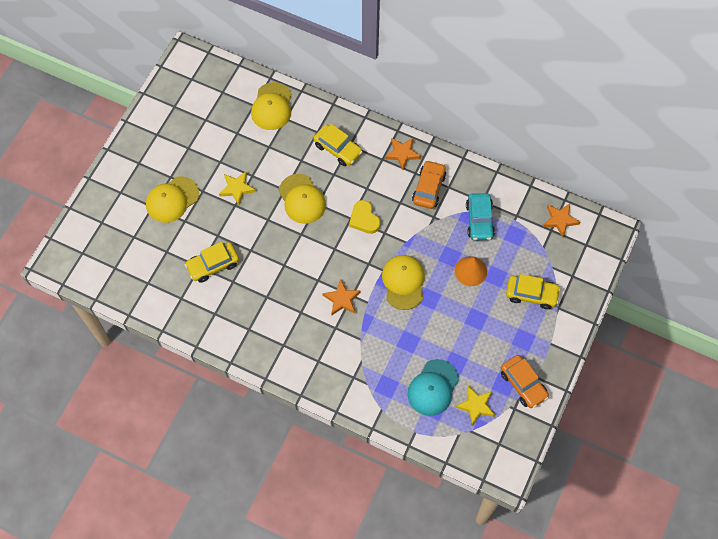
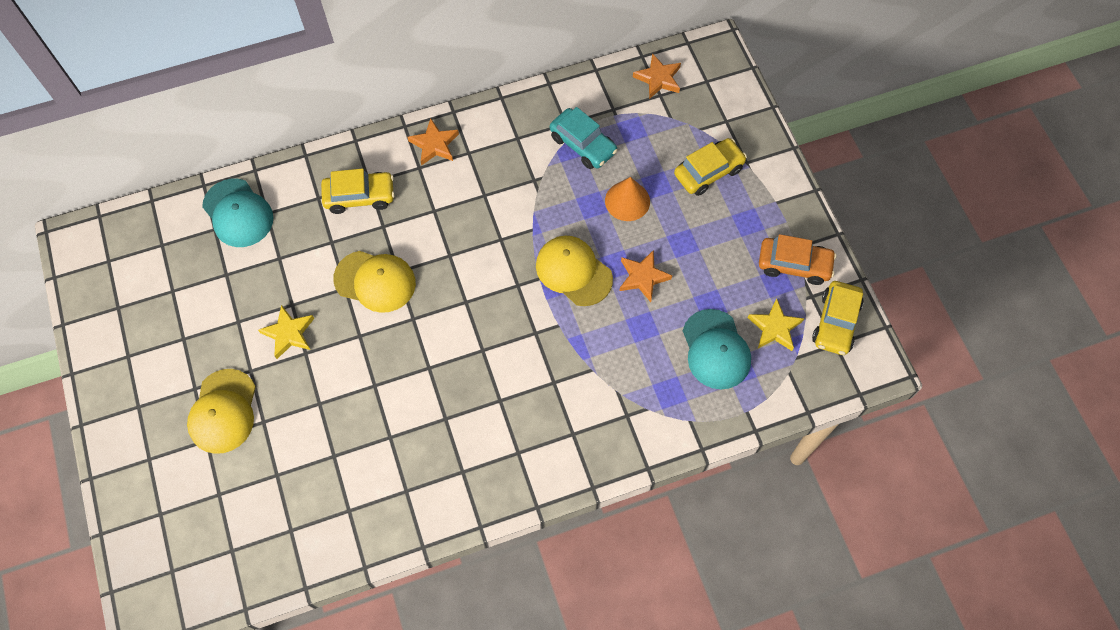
camera: 45 degrees left, 0 degrees up
(213, 265) = (348, 440): yellow car -> yellow car (835, 323)
(272, 106) = (238, 213): yellow cap -> turquoise cap
(342, 299) = (529, 347): orange star -> orange star (643, 277)
(364, 219) = (465, 244): yellow heart -> none
(428, 188) = (498, 156): orange car -> none

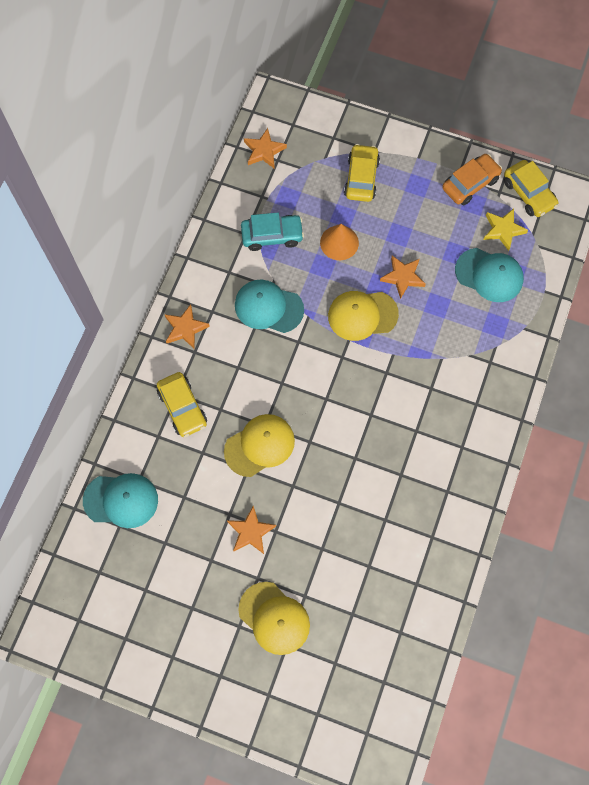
camera: 50 degrees left, 5 degrees up
(289, 333) = (250, 532): yellow star -> orange star
(360, 196) = (182, 408): yellow car -> yellow car turned 120 degrees clockwise
(512, 192) = (268, 307): none -> turquoise cap

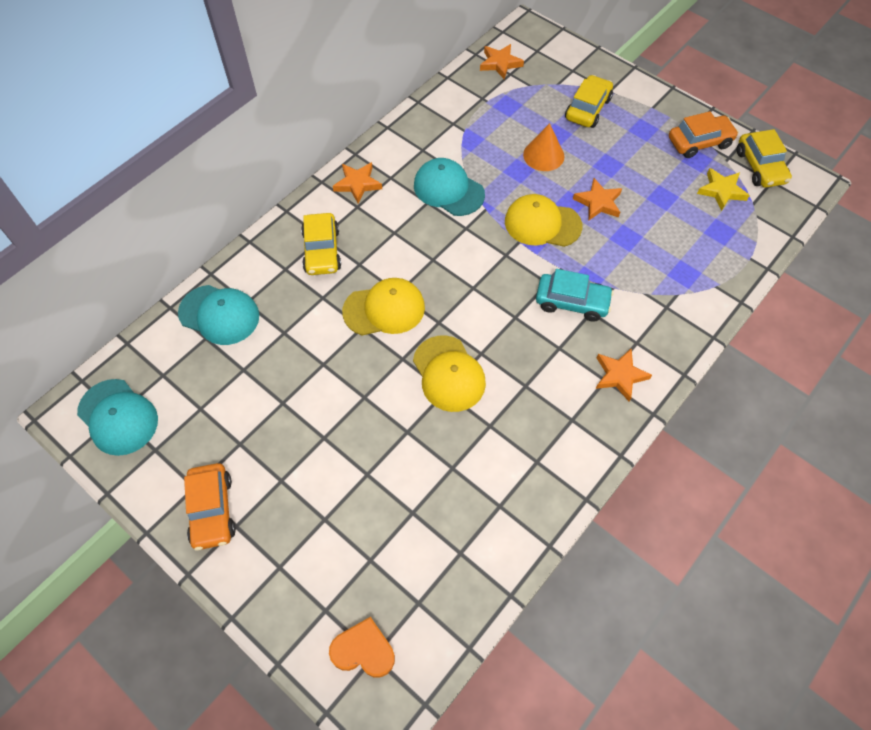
camera: 20 degrees right, 10 degrees down
(196, 670) = (212, 510): none -> orange car
(250, 532) = (337, 388): orange star -> orange star (620, 375)
(272, 236) = (478, 132): turquoise car -> turquoise car (572, 302)
(274, 618) = (323, 485): yellow cap -> yellow cap (449, 374)
(358, 732) = (363, 650): none -> orange heart
(489, 275) = (693, 226): turquoise cap -> turquoise cap (118, 417)

